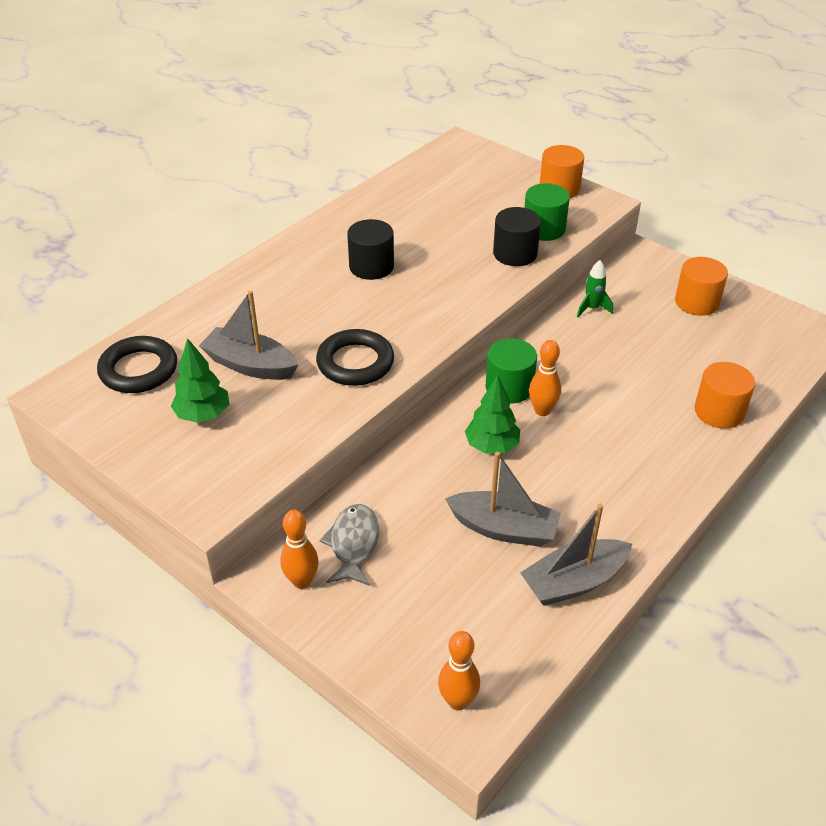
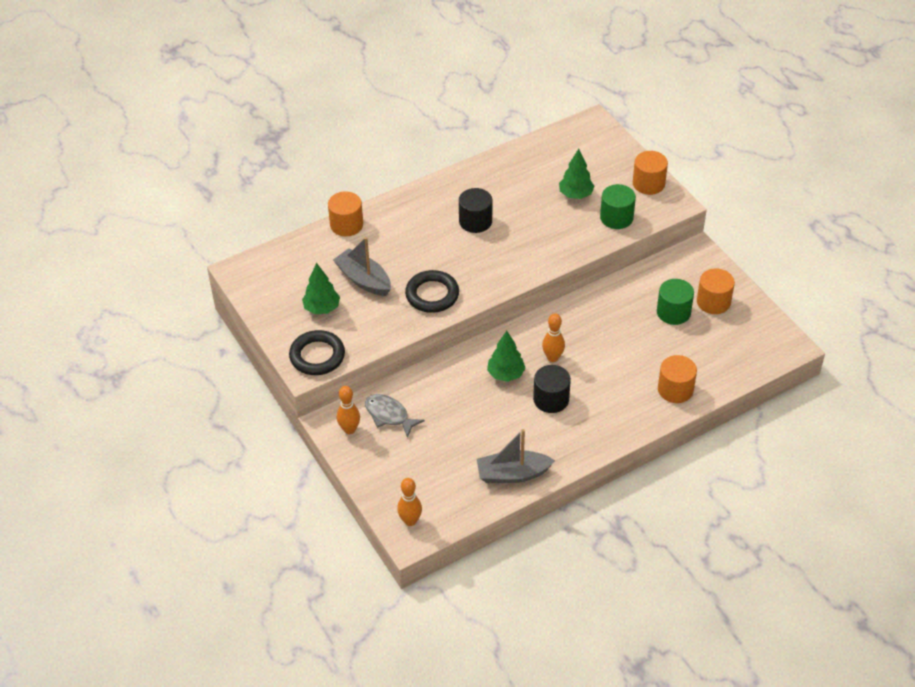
camera: 20 degrees right, 5 degrees up
(138, 370) = (292, 266): black ring -> black ring (317, 356)
(199, 304) = (346, 225): none -> orange cylinder
(353, 544) = (389, 415): grey fish -> grey fish turned 75 degrees counterclockwise
(481, 215) = (575, 195): none -> green tree
(504, 529) = (486, 430): grey boat -> none
(509, 387) = (539, 335): green cylinder -> green cylinder (673, 312)
(515, 254) = (583, 234): black cylinder -> black cylinder (551, 399)
(592, 308) = (631, 288): green rocket -> none

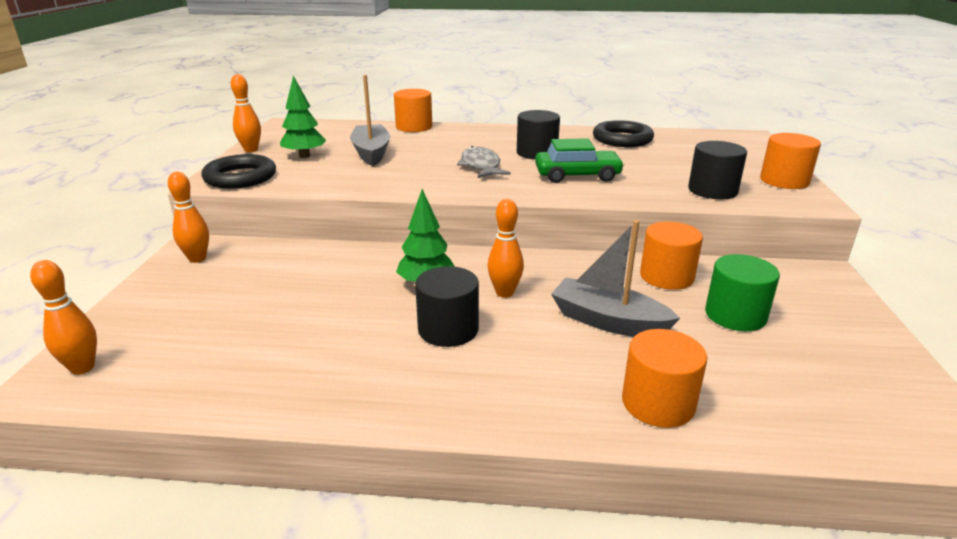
camera: 35 degrees right, 20 degrees down
(270, 321) = (251, 150): none -> orange bowling pin
(389, 415) = (251, 264): grey fish -> grey fish (481, 166)
(432, 295) = (417, 178): black ring -> black ring (622, 139)
(512, 474) = (278, 385): grey boat -> grey boat (608, 321)
(527, 239) = (577, 175): none -> green car
(575, 195) = (675, 166): green tree -> none
(616, 218) = (712, 190): green cylinder -> black cylinder
(713, 302) = (817, 328): orange cylinder -> orange cylinder (666, 276)

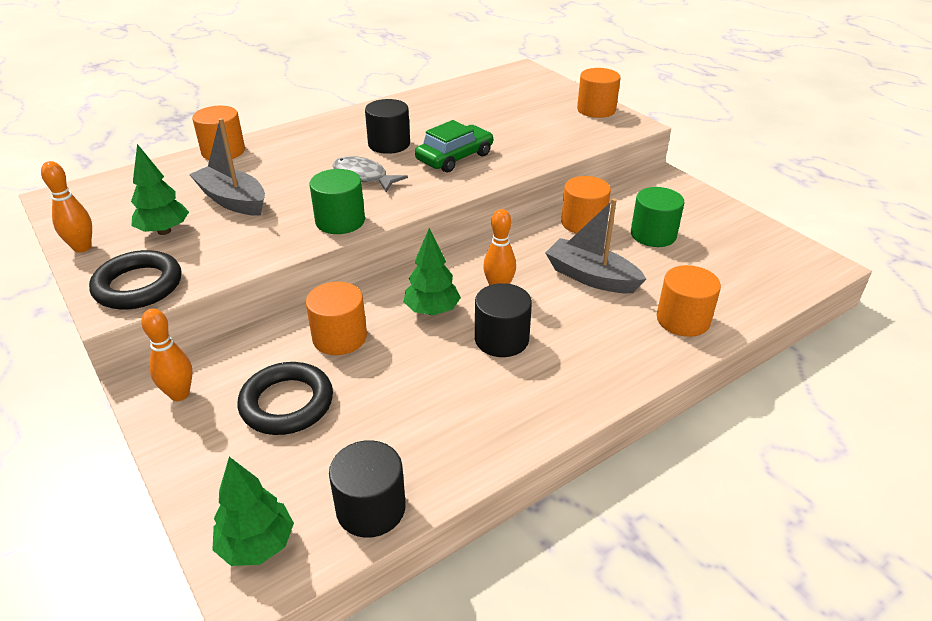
camera: 40 degrees left, 10 degrees up
(82, 367) = (257, 545): orange bowling pin -> green tree
(335, 271) = (339, 337): none -> orange cylinder
(417, 186) = (340, 221): none -> green cylinder
(608, 321) = (591, 277): grey boat -> grey boat turned 45 degrees clockwise
(622, 139) = (436, 104): black ring -> black ring (287, 403)
(712, 190) = (564, 136): black cylinder -> black cylinder (371, 508)

